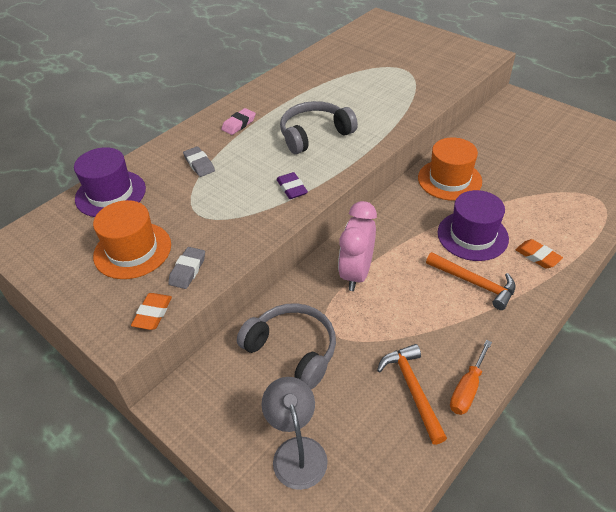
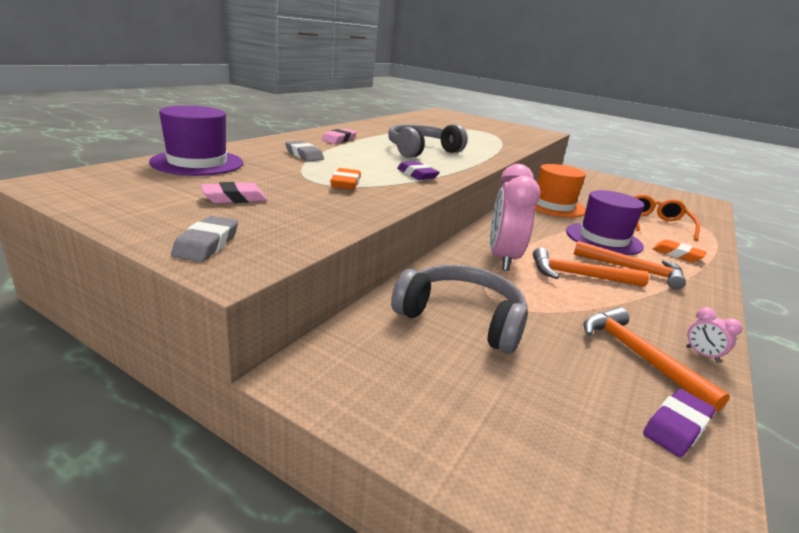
camera: 15 degrees left, 20 degrees down
(132, 250) = (234, 198): orange hat -> pink eraser
(153, 314) = (276, 245): orange eraser -> orange eraser (345, 183)
(188, 270) = (316, 215): grey eraser -> grey eraser (207, 244)
(296, 451) = (526, 428): grey lamp -> none
(400, 455) = (676, 427): none -> purple eraser
(416, 293) = (579, 275): none -> orange hammer
(467, 389) = (702, 355): orange screwdriver -> pink clock
(549, 204) = (656, 224): none -> orange glasses

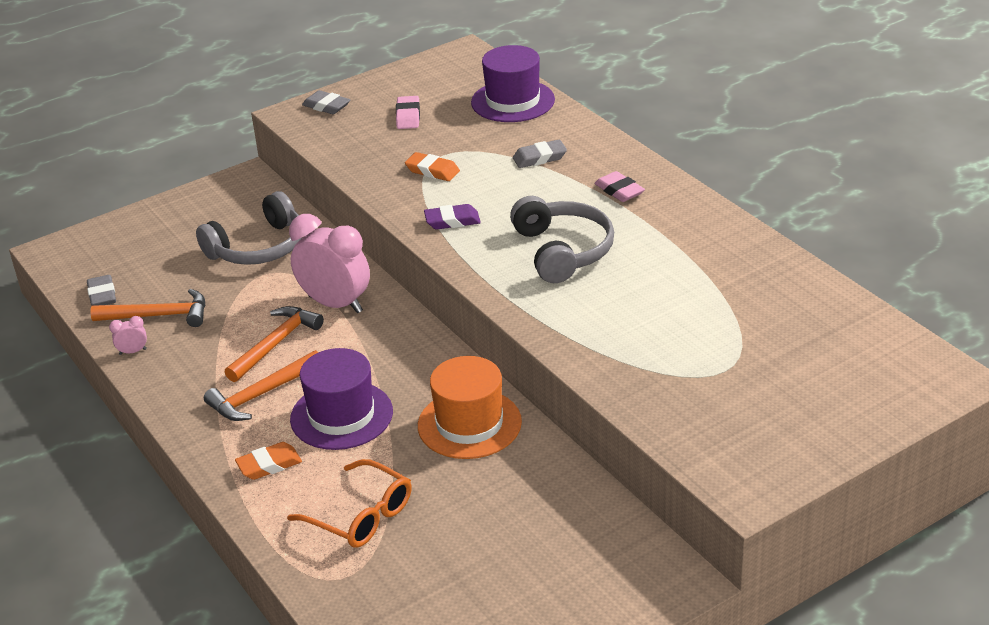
camera: 120 degrees right, 10 degrees up
(676, 427) = (102, 295): purple eraser -> grey eraser

